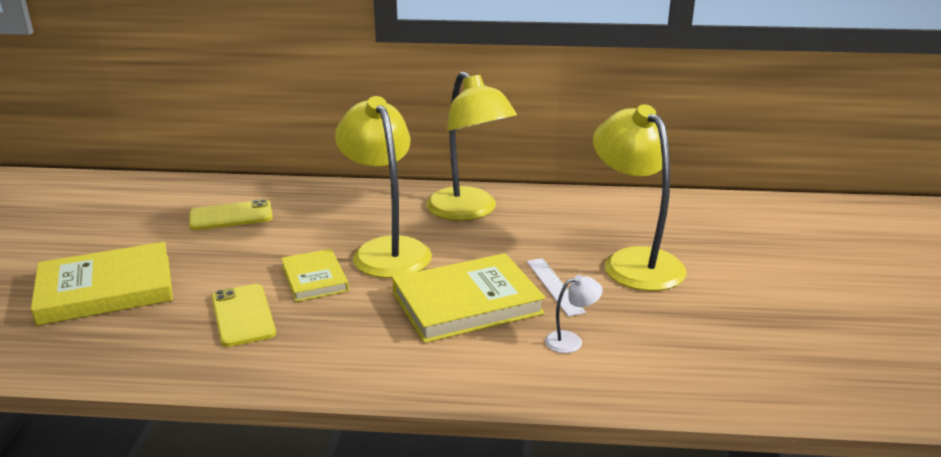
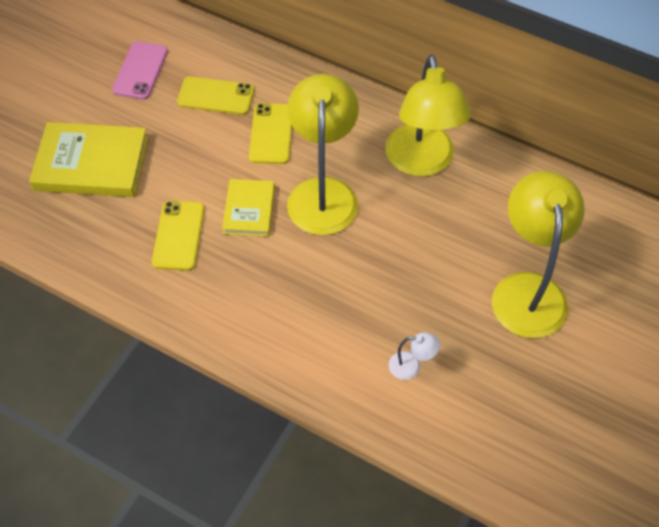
camera: 25 degrees right, 30 degrees up
(136, 217) = (140, 70): none -> pink phone
(306, 226) = (271, 134): none -> yellow phone
(467, 303) = (354, 288): yellow book -> none
(554, 286) = (438, 295): white ruler -> none

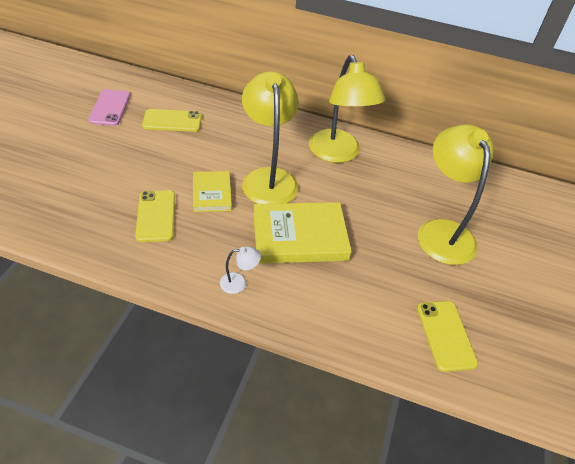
camera: 15 degrees left, 10 degrees down
(91, 164) = (75, 170): yellow book -> yellow book (299, 236)
(271, 134) = (220, 142): yellow phone -> yellow phone (446, 335)
(411, 366) = (370, 295): white lamp -> white lamp (239, 283)

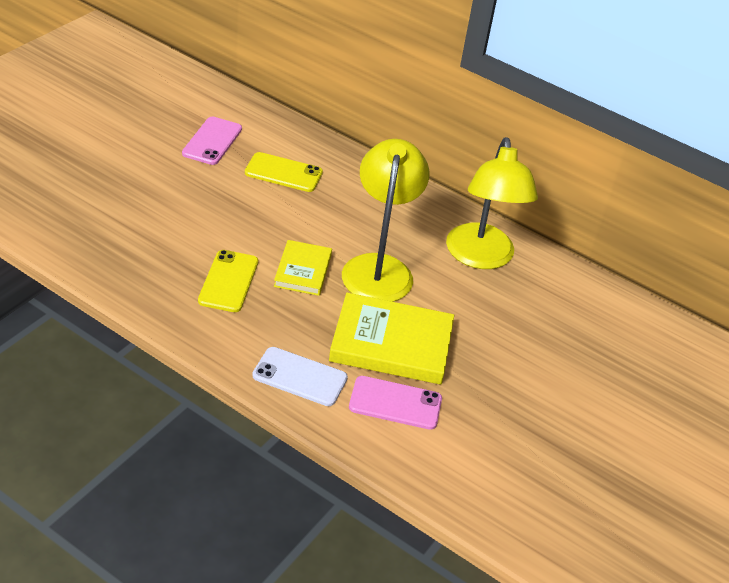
camera: 15 degrees right, 5 degrees down
(239, 283) = (300, 377): white lamp -> white phone
(321, 285) = (395, 403): none -> pink phone
(441, 231) = (576, 380): yellow lamp -> none
(446, 335) = (524, 493): yellow phone -> none

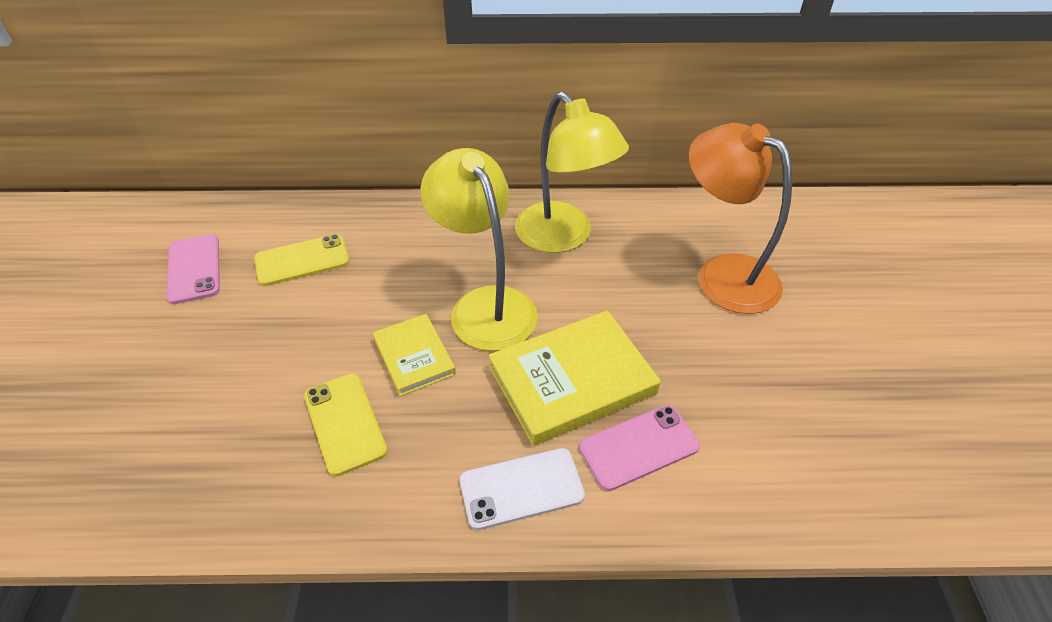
camera: 30 degrees left, 5 degrees up
(577, 348) = (723, 274): none -> orange lamp

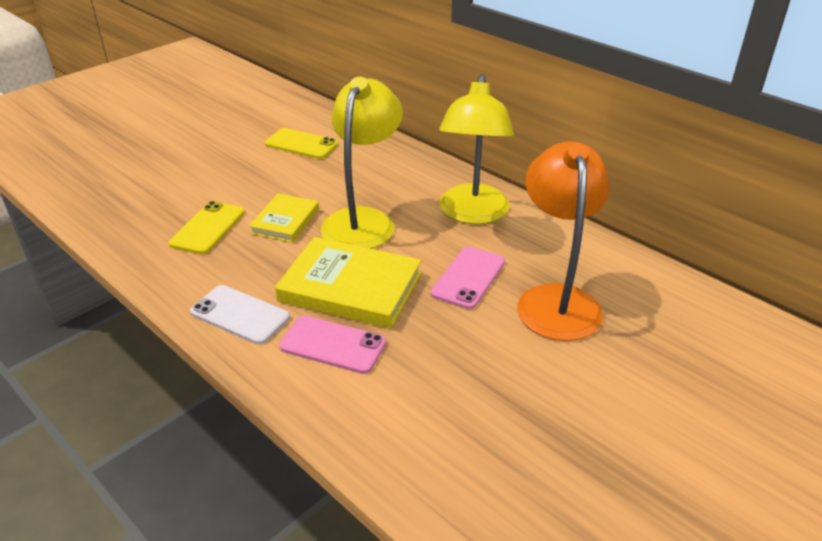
camera: 45 degrees right, 10 degrees down
(194, 269) = (246, 121): pink phone -> pink phone (468, 277)

